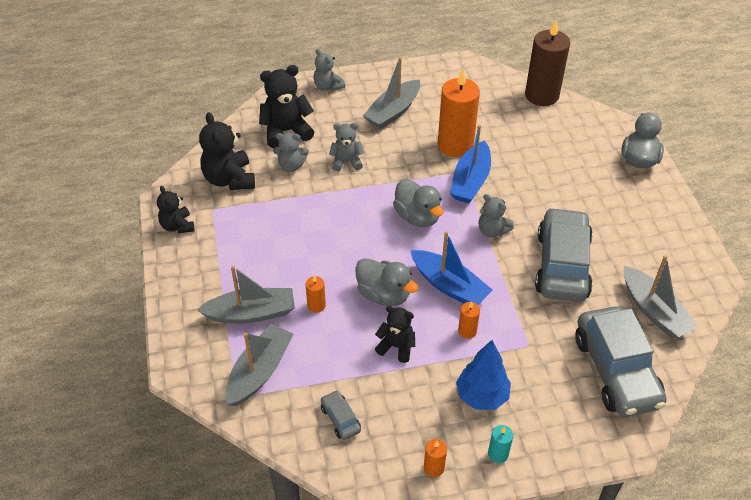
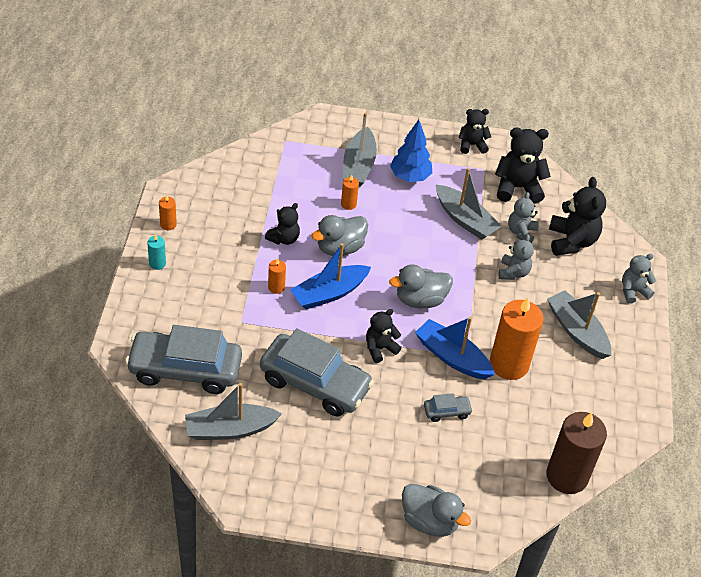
camera: 105 degrees right, 0 degrees up
(259, 371) = (301, 157): grey boat -> grey boat (465, 220)
(340, 419) = (236, 188): grey car -> grey car (446, 412)
(481, 396) = (210, 273): blue tree -> blue tree (410, 177)
(492, 230) = (380, 348): grey teddy bear -> black teddy bear

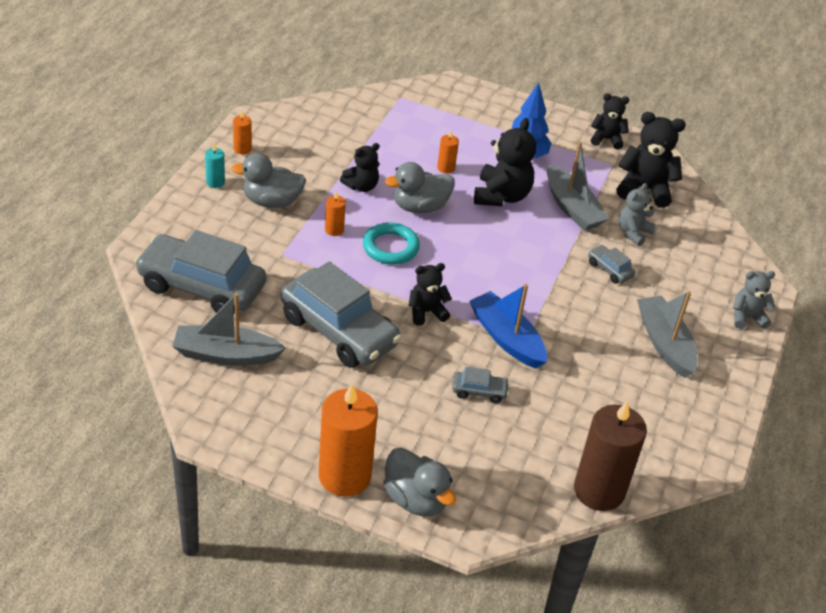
camera: 15 degrees right, 5 degrees down
(329, 293) = (390, 247): blue boat -> turquoise ring
(358, 166) = (471, 135): grey boat -> none
(420, 300) = (491, 274): grey duck -> grey duck (272, 201)
(509, 364) = (571, 359): orange candle -> orange candle (344, 476)
(513, 272) = (609, 269): grey teddy bear -> grey car
(571, 241) = (689, 253): black teddy bear -> black teddy bear (501, 196)

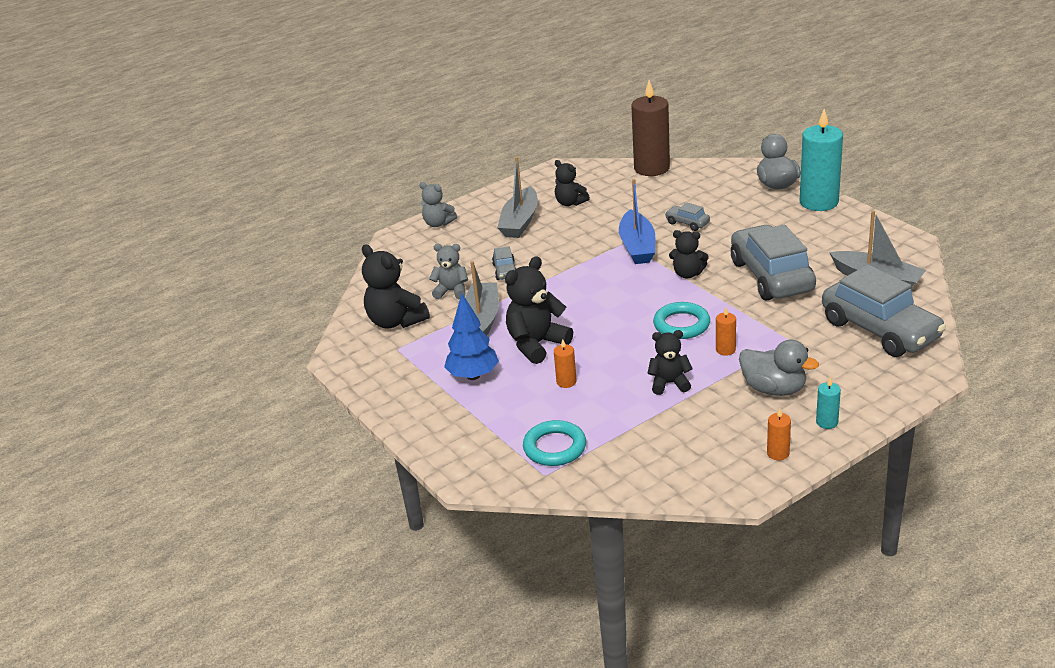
camera: 140 degrees left, 10 degrees down
(344, 476) = (819, 202): orange candle -> turquoise candle
(409, 116) = (554, 447): none -> turquoise ring
(420, 207) = (625, 352): grey duck -> none
(606, 139) = (371, 373): black teddy bear -> black teddy bear (570, 203)
(633, 232) = (451, 291): grey teddy bear -> grey teddy bear turned 150 degrees counterclockwise

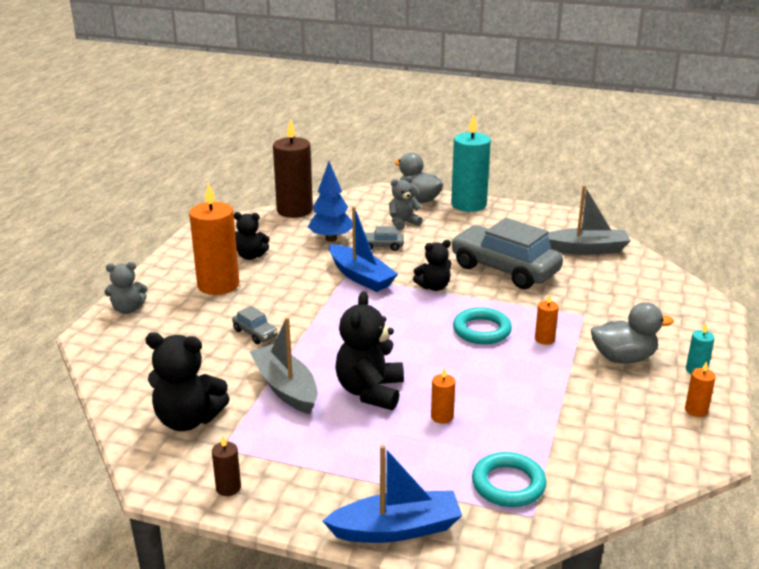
camera: 40 degrees left, 5 degrees down
(374, 376) = (228, 488): none -> brown candle
(446, 445) = (396, 529): none -> blue boat
(451, 291) = (219, 369): grey teddy bear -> grey teddy bear (403, 223)
(473, 376) = (341, 445): blue tree -> blue tree (331, 239)
(520, 222) = (218, 285): grey boat -> orange candle
(669, 383) = (535, 384): black teddy bear -> none
(880, 330) = (637, 286): grey car -> none

